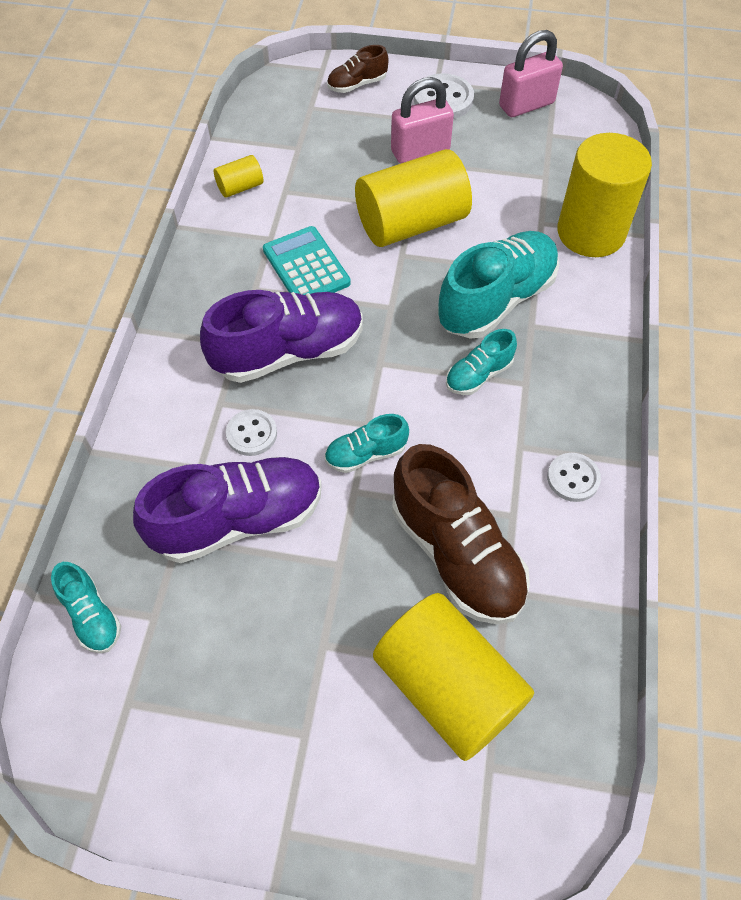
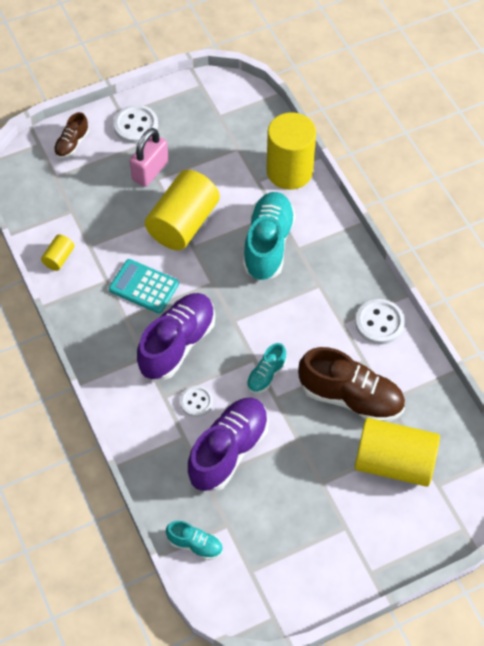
camera: 35 degrees left, 0 degrees up
(478, 375) = (291, 295): turquoise shoe -> none
(526, 105) = (190, 102): pink padlock -> none
(573, 478) = (379, 323): white button -> white button, size x1.53

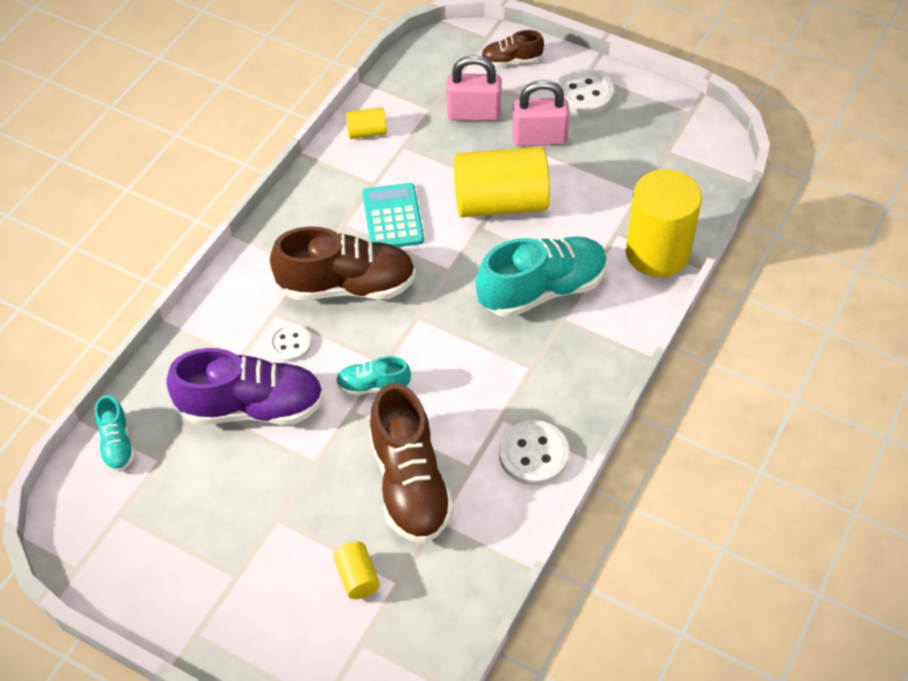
camera: 55 degrees right, 5 degrees down
(98, 191) = (473, 113): none -> pink padlock
(177, 344) = (347, 286): purple shoe -> brown shoe
(394, 462) = (357, 577): yellow cylinder -> yellow cylinder, size x0.44

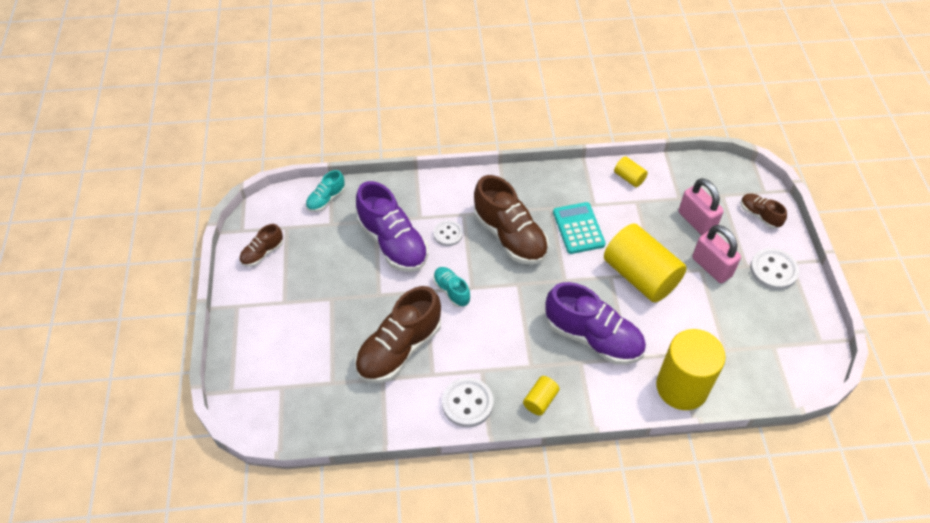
camera: 55 degrees right, 0 degrees up
(137, 563) = (262, 253): none -> brown shoe
(357, 577) = (320, 360): yellow cylinder -> yellow cylinder (540, 400)
(393, 217) = (578, 228): turquoise calculator -> turquoise calculator turned 60 degrees counterclockwise
(542, 290) = (593, 337): turquoise shoe -> purple shoe

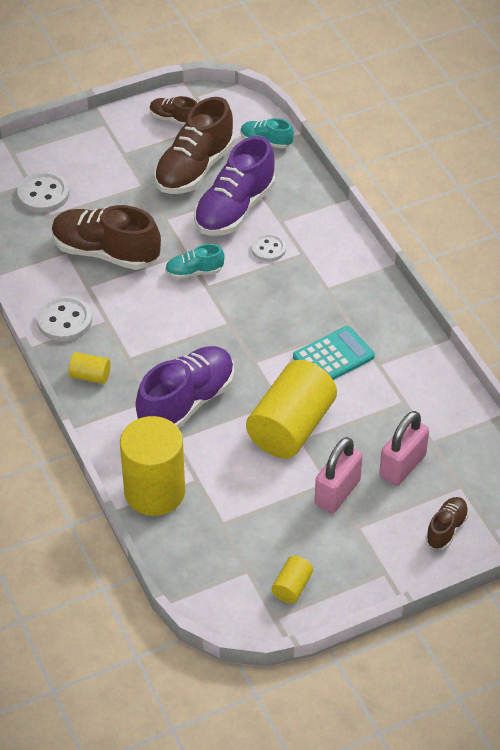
camera: 70 degrees right, 5 degrees down
(451, 291) = (194, 272): turquoise shoe -> turquoise shoe turned 135 degrees counterclockwise
(510, 236) = (291, 300): brown shoe -> brown shoe (194, 169)
(593, 337) = (186, 402): purple shoe -> purple shoe turned 150 degrees counterclockwise
(629, 178) = (438, 387): yellow cylinder -> yellow cylinder (292, 587)
(773, 270) = (362, 555): white button -> white button (43, 194)

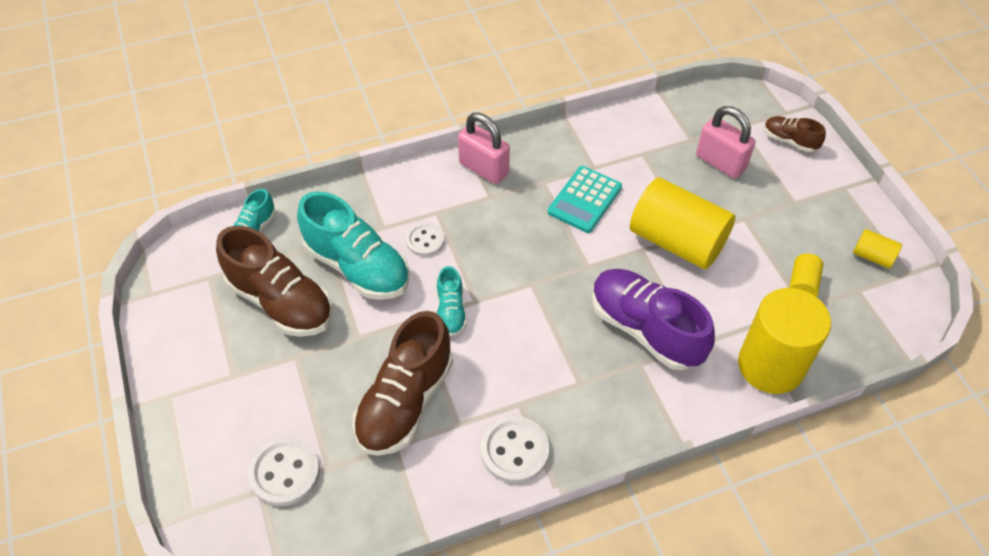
camera: 85 degrees left, 5 degrees up
(90, 376) = (605, 424): yellow cylinder -> yellow cylinder (802, 284)
(174, 119) = (186, 317): brown shoe -> none
(234, 209) = (357, 267): purple shoe -> turquoise shoe
(333, 357) = (584, 200): turquoise calculator -> turquoise calculator turned 120 degrees counterclockwise
(337, 492) = (756, 212): pink padlock -> pink padlock (484, 168)

